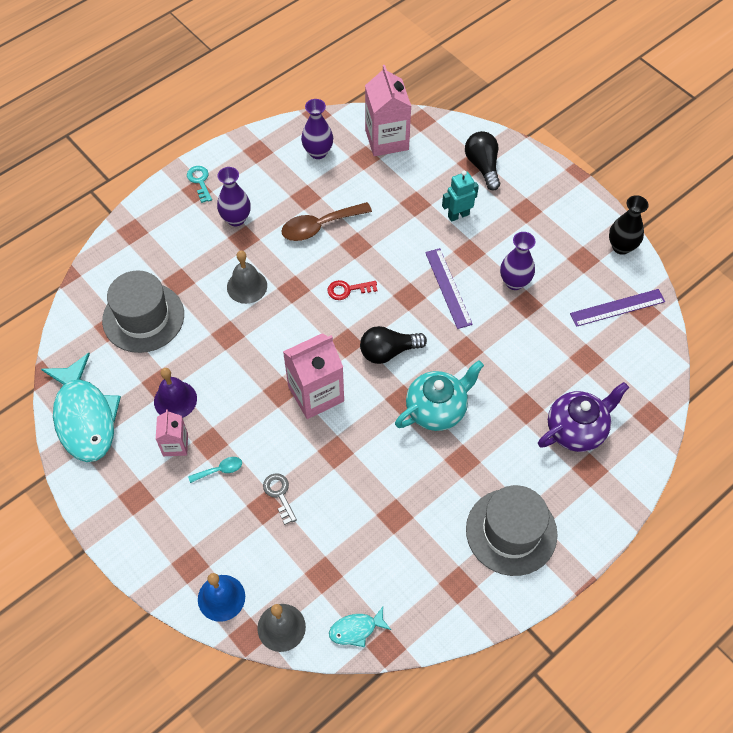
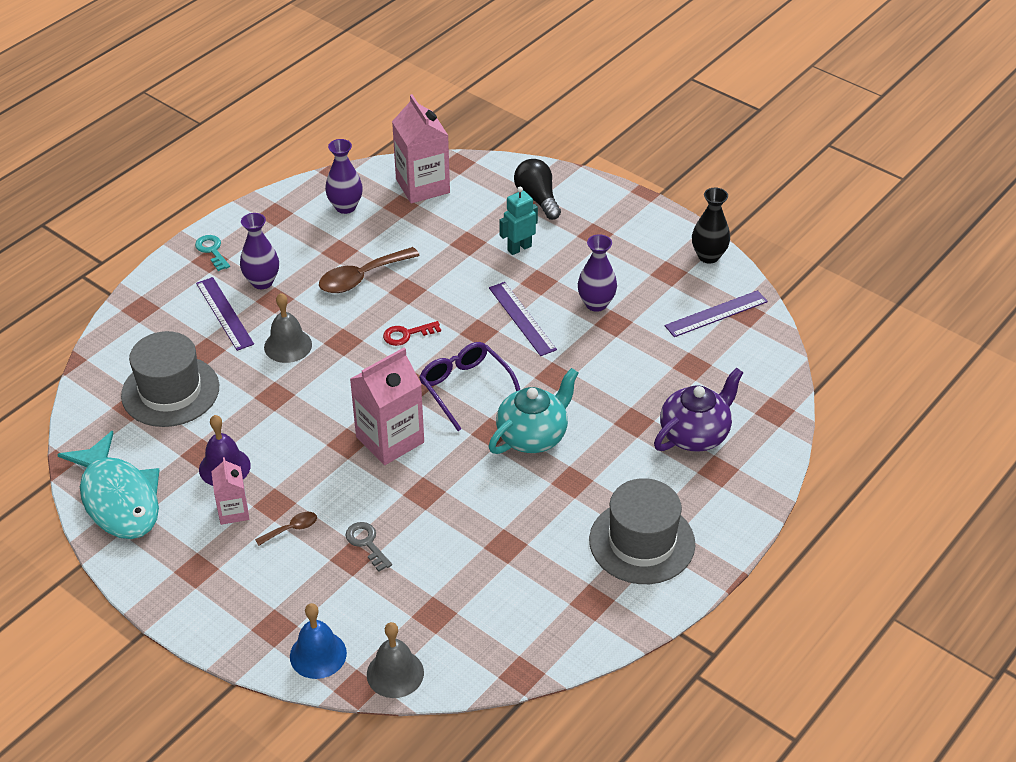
camera: 10 degrees left, 15 degrees down
(200, 246) = (224, 313): none -> purple ruler
(220, 470) = (291, 529): turquoise spoon -> brown spoon
(356, 629) = (483, 662): turquoise fish -> none
(388, 351) = (465, 388): black light bulb -> purple glasses

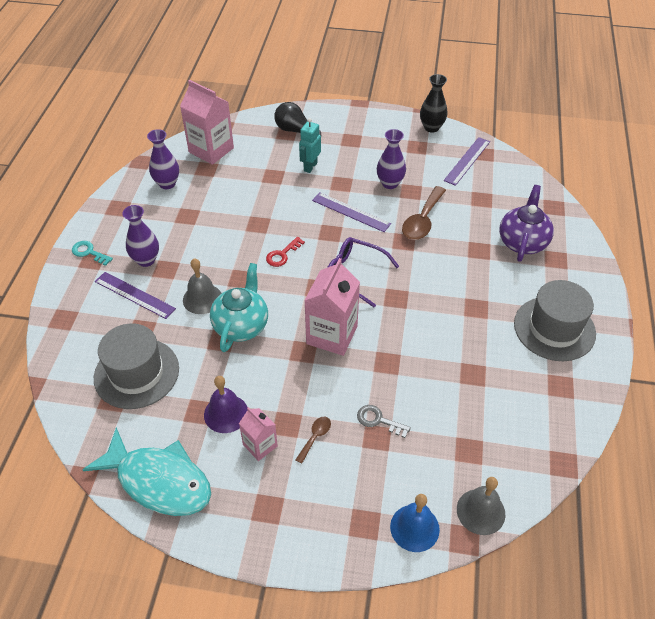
camera: 30 degrees left, 5 degrees up
(362, 277) = (218, 228): brown spoon -> brown spoon (422, 220)
(533, 436) = (425, 288): turquoise teapot -> turquoise teapot (241, 325)

